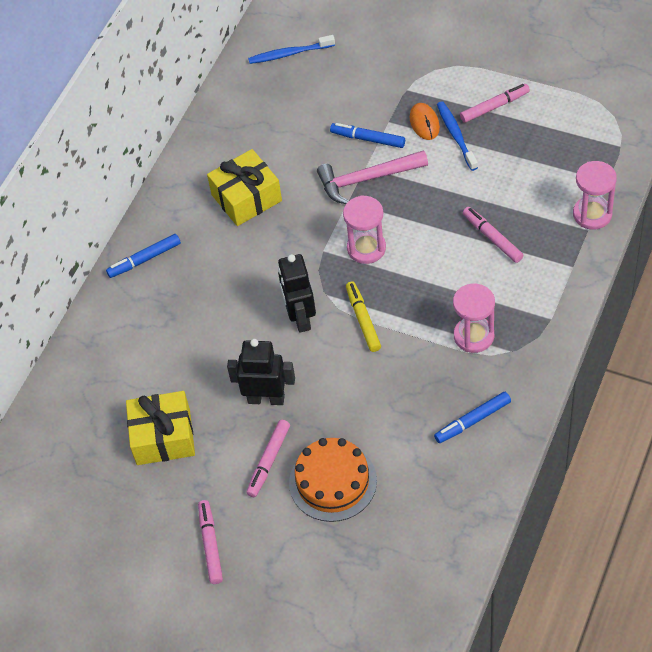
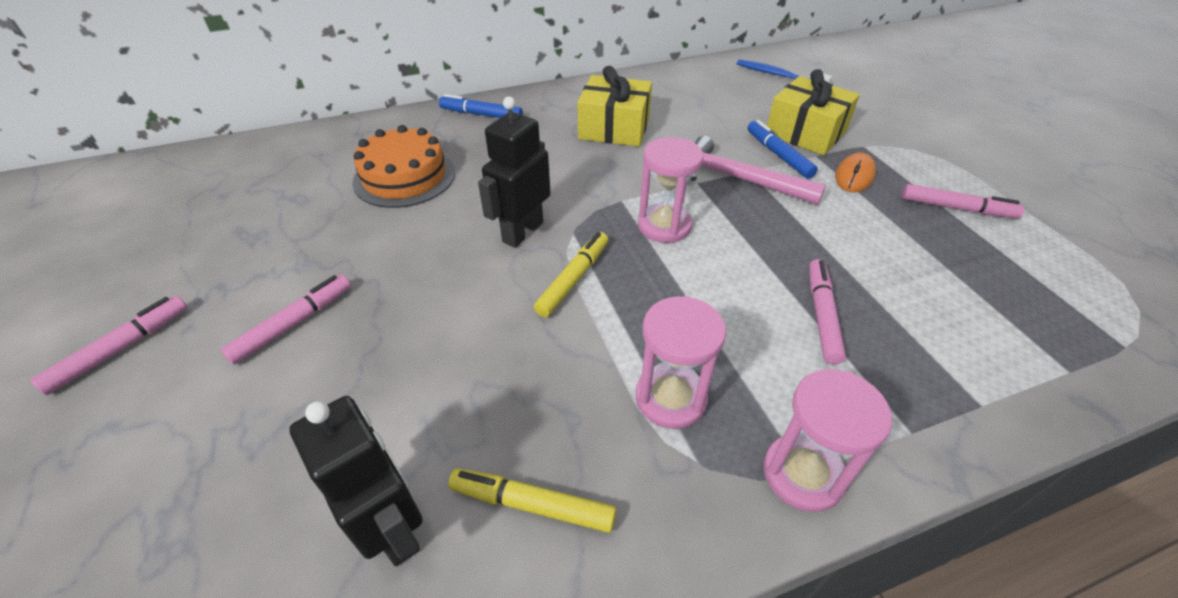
camera: 40 degrees right, 10 degrees down
(163, 437) = (275, 227): yellow gift -> yellow gift (805, 133)
(266, 398) = (388, 269): black robot -> black robot (393, 528)
(269, 461) = (293, 324): pink marker -> pink marker turned 150 degrees clockwise
(333, 482) = (297, 406): orange cake -> orange cake (404, 177)
(456, 135) = (880, 204): blue toothbrush -> none
(472, 421) = (532, 504): blue marker -> yellow marker
(592, 214) = (1007, 392): pink hourglass -> pink hourglass (803, 474)

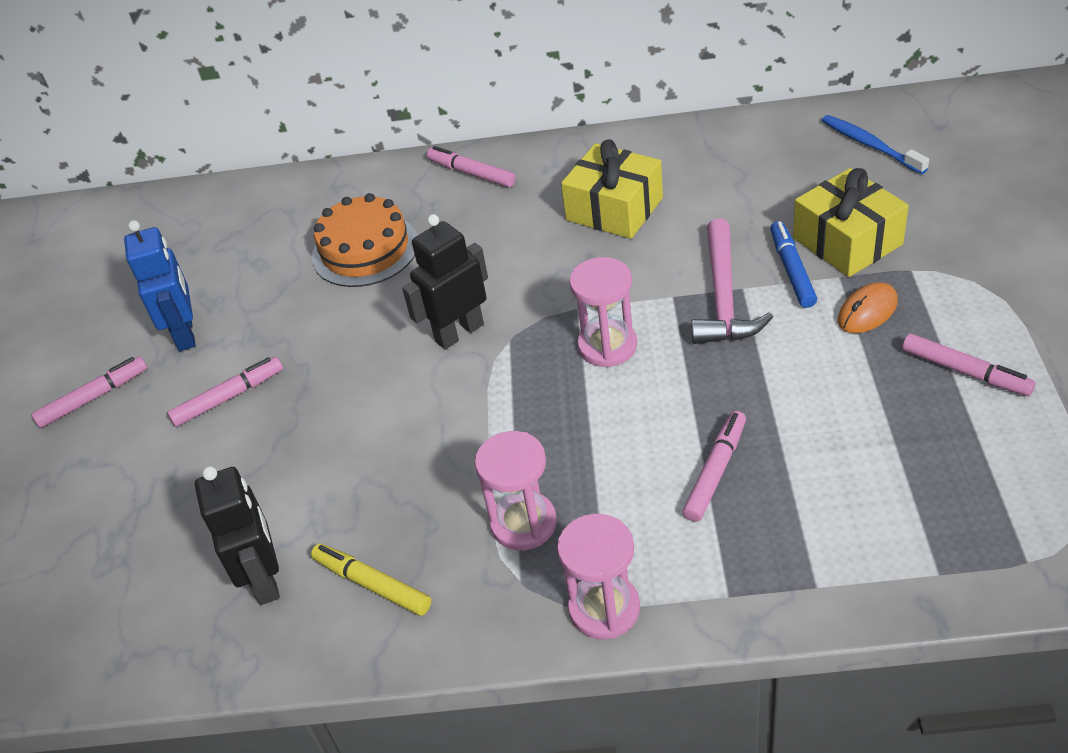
camera: 25 degrees right, 0 degrees up
(229, 268) = (186, 333): none -> blue robot
(481, 115) = (471, 173): blue marker -> pink marker
(573, 279) = (487, 392): yellow marker -> none
(738, 179) = (723, 297): pink hammer -> pink hammer turned 135 degrees counterclockwise

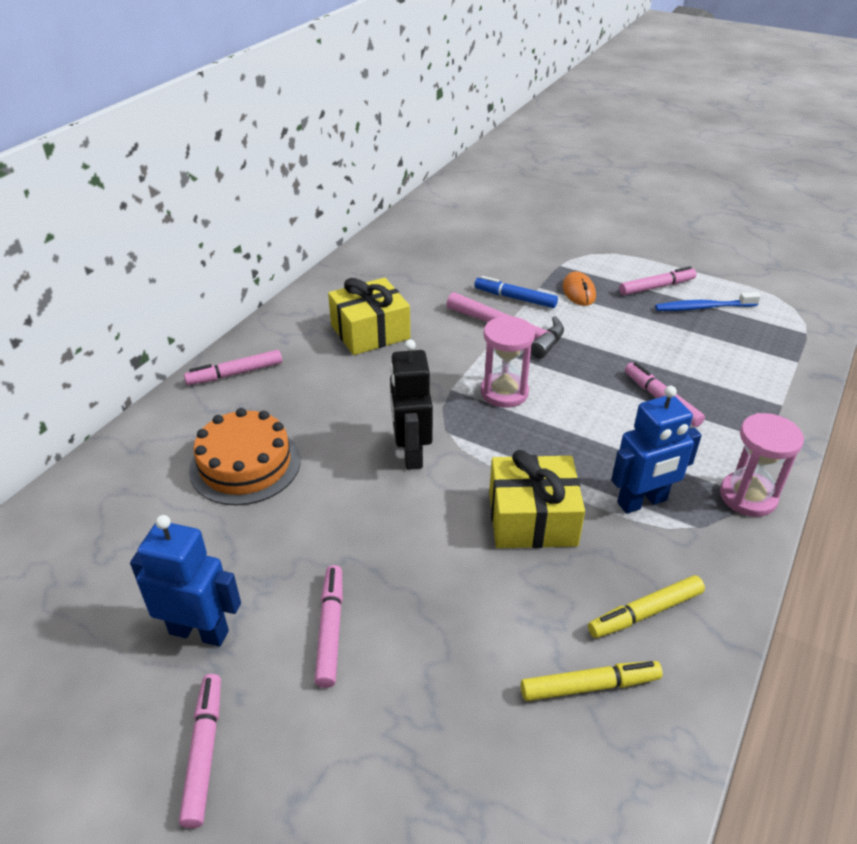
camera: 65 degrees left, 5 degrees down
(265, 579) = (589, 686): black robot -> yellow marker
(523, 523) = (642, 502): pink hourglass -> blue robot
(847, 241) = (512, 271): yellow gift -> yellow gift (532, 518)
(870, 145) = (440, 229): blue toothbrush -> blue toothbrush (703, 307)

